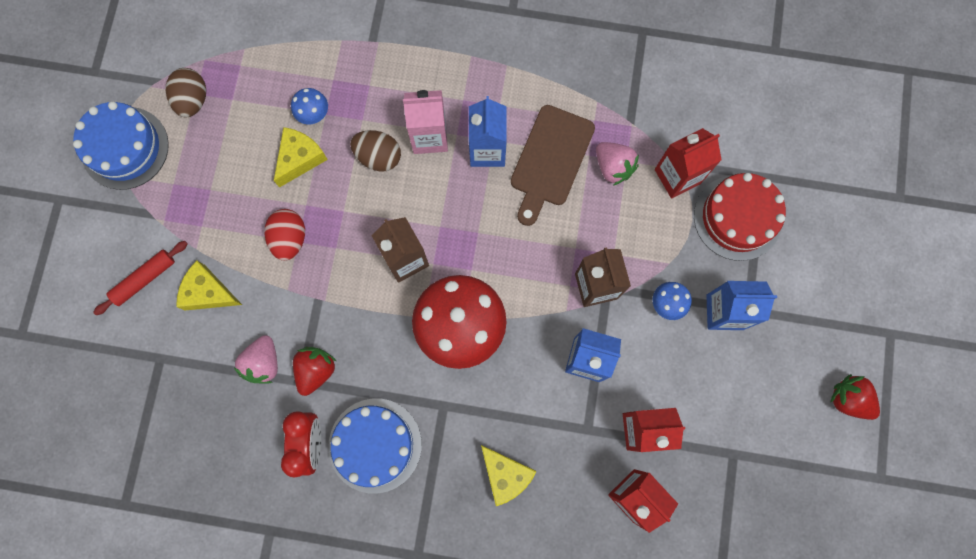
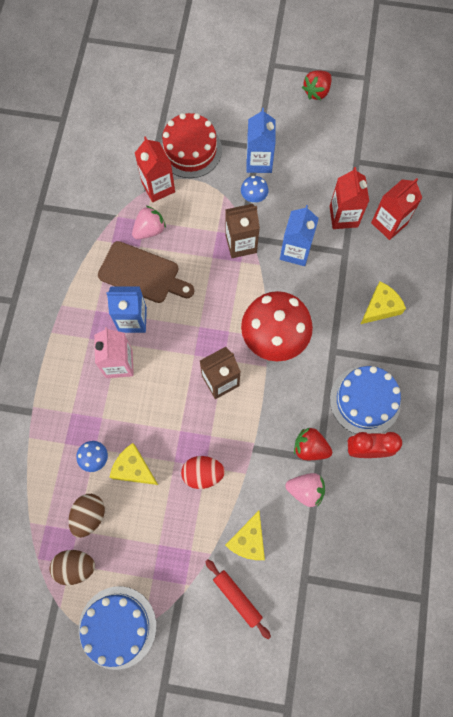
camera: 90 degrees left, 5 degrees down
(378, 157) = (134, 404): brown egg -> brown egg (89, 515)

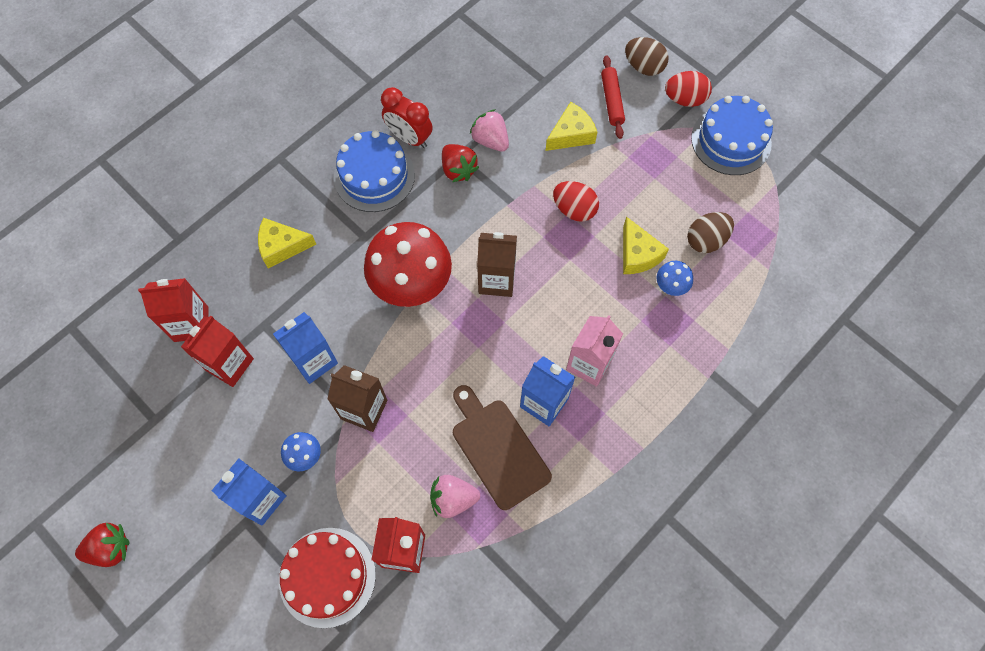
camera: 145 degrees left, 5 degrees down
(75, 566) = (743, 207): brown egg -> brown egg (644, 67)
(178, 644) = (685, 99): none -> red egg

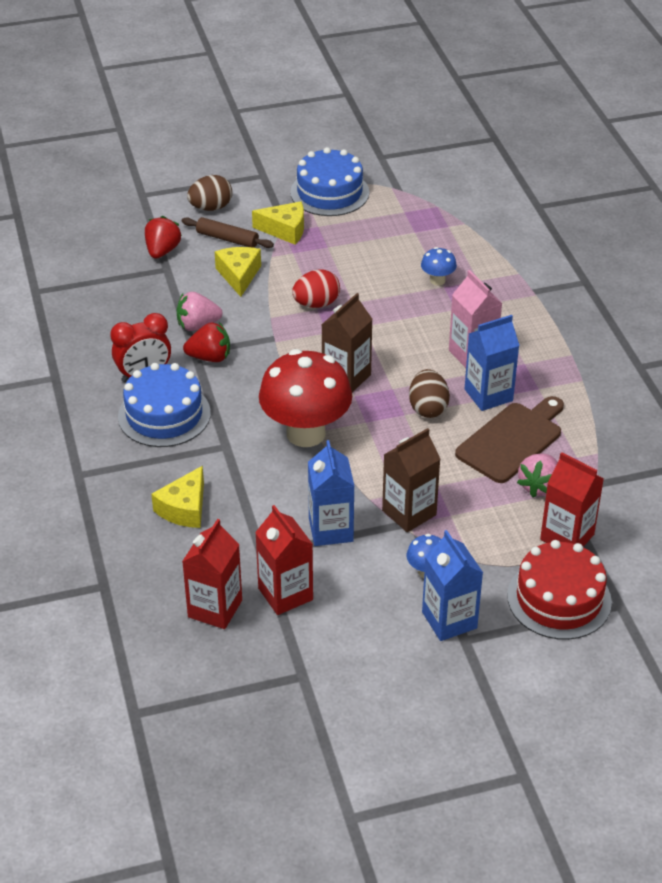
camera: 60 degrees left, 25 degrees down
(110, 548) = (422, 759): red strawberry -> red strawberry (162, 251)
(498, 449) = (512, 440): brown cutting board -> brown cutting board turned 135 degrees clockwise
(612, 101) = (227, 239): red rolling pin -> brown rolling pin
(638, 254) = (392, 286): yellow cheese -> yellow cheese (285, 230)
(685, 99) = (266, 199): red egg -> none
(706, 240) = (411, 244): brown egg -> brown egg (428, 408)

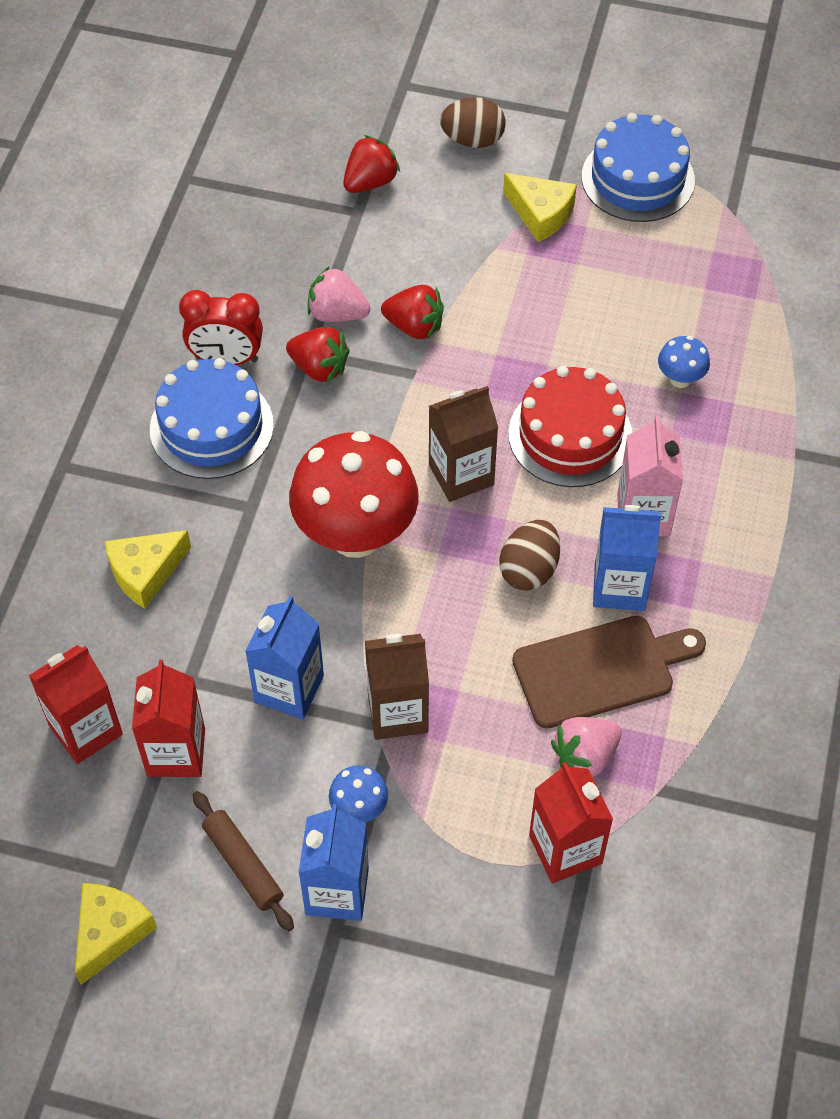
camera: 30 degrees right, 15 degrees up
(227, 239) = (460, 197): brown rolling pin -> brown rolling pin (243, 865)
(239, 275) = (436, 260): yellow cheese -> yellow cheese (110, 932)
(253, 314) = (414, 326): none -> red strawberry
(316, 304) = (501, 346): red egg -> none
(559, 599) = (490, 933): red cake -> red cake (570, 435)

